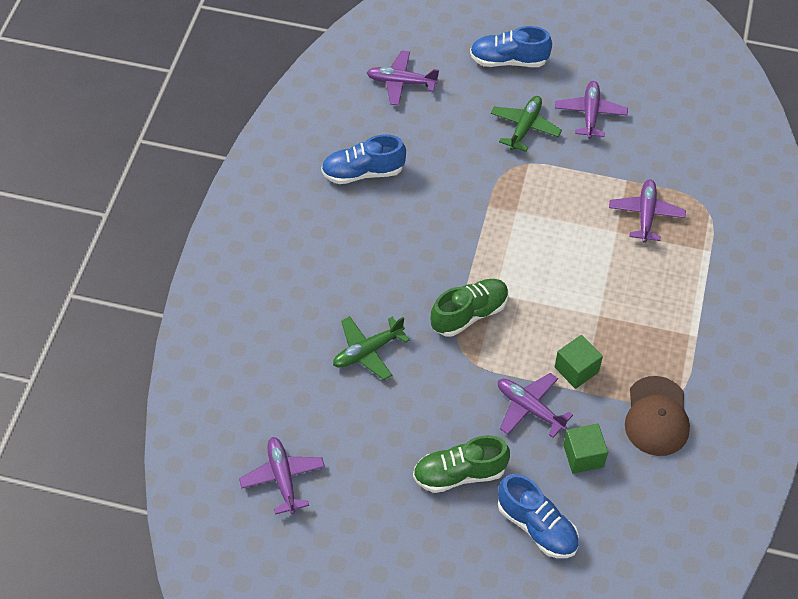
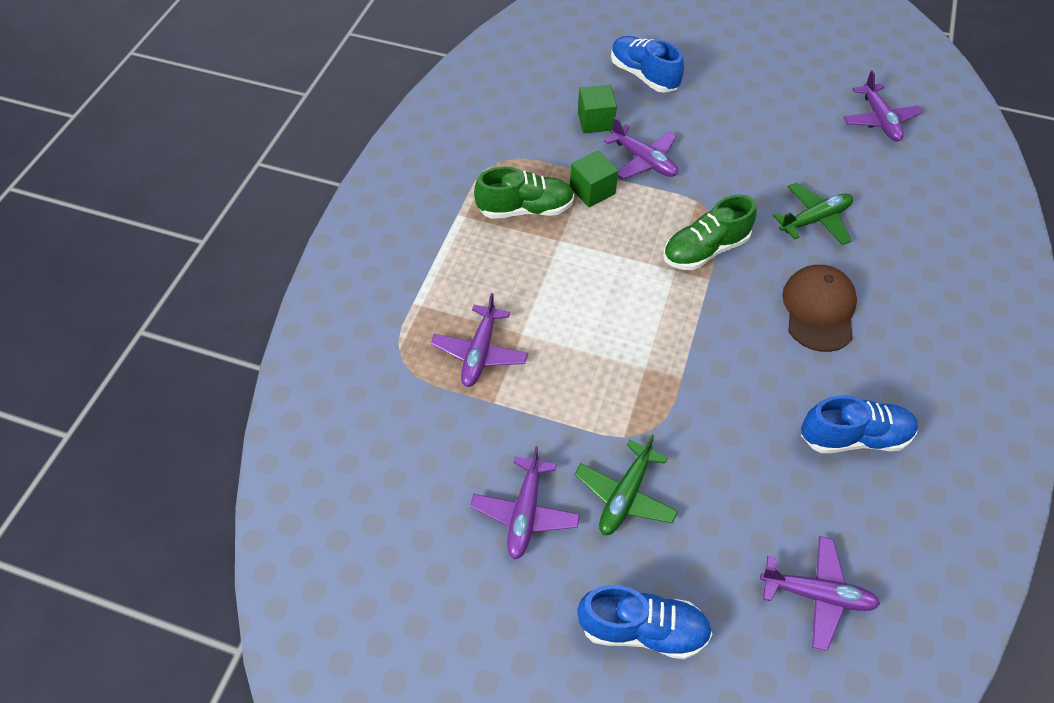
camera: 175 degrees left, 0 degrees up
(459, 474) = (713, 114): green shoe -> green shoe (525, 209)
(656, 416) = (518, 147): brown cap -> brown cap (819, 309)

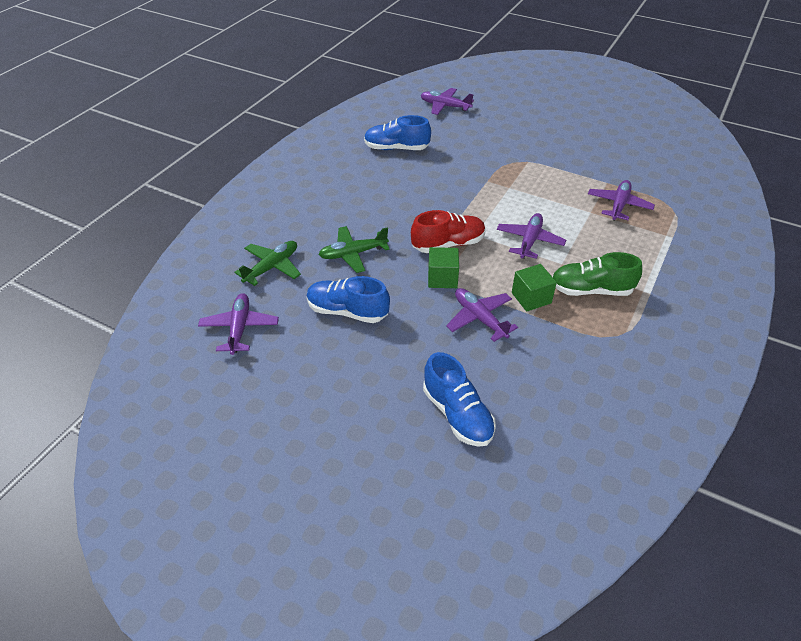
camera: 170 degrees left, 10 degrees down
(525, 513) = (586, 141): purple plane -> purple plane (529, 241)
(595, 121) = (520, 364): green cube -> green cube (442, 278)
(625, 495) = (531, 141): green plane -> green plane (272, 267)
(642, 629) = (529, 106): blue shoe -> blue shoe (347, 311)
(705, 250) = (448, 244): green shoe -> red shoe
(819, 309) = (383, 202): brown cap -> none

